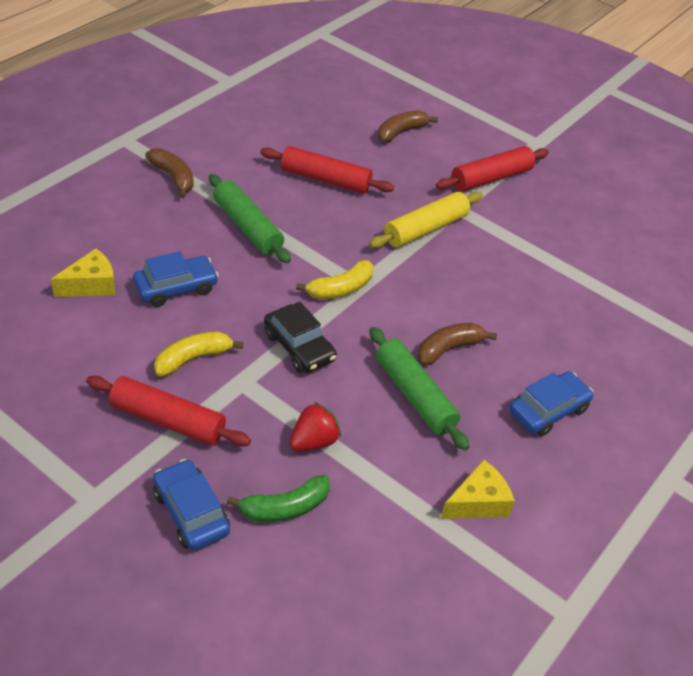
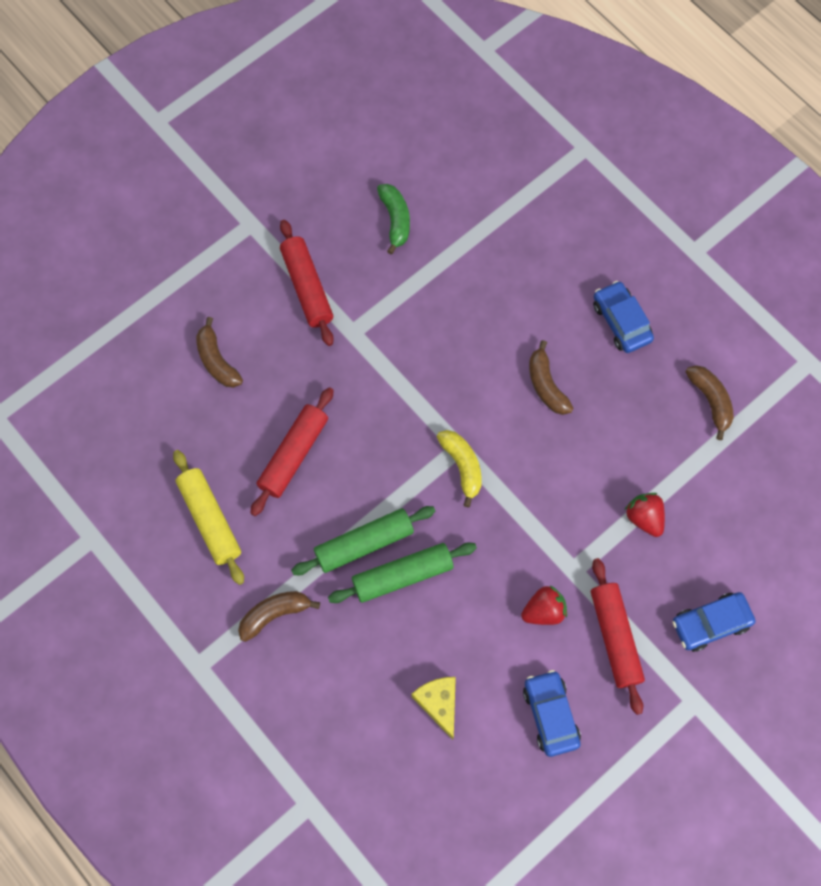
camera: 75 degrees left, 25 degrees up
(167, 420) = (615, 637): red rolling pin -> red rolling pin turned 45 degrees counterclockwise
(176, 288) = (449, 621): blue car -> blue car (550, 715)
(193, 359) = (544, 611): yellow banana -> red strawberry
(284, 508) = (709, 550): green banana -> green banana (395, 220)
(299, 347) = (535, 515): black car -> none
(414, 395) = (598, 426): green rolling pin -> green rolling pin (402, 575)
(426, 229) = (382, 370): yellow rolling pin -> yellow rolling pin (210, 519)
(477, 502) = (710, 401): yellow cheese -> brown banana

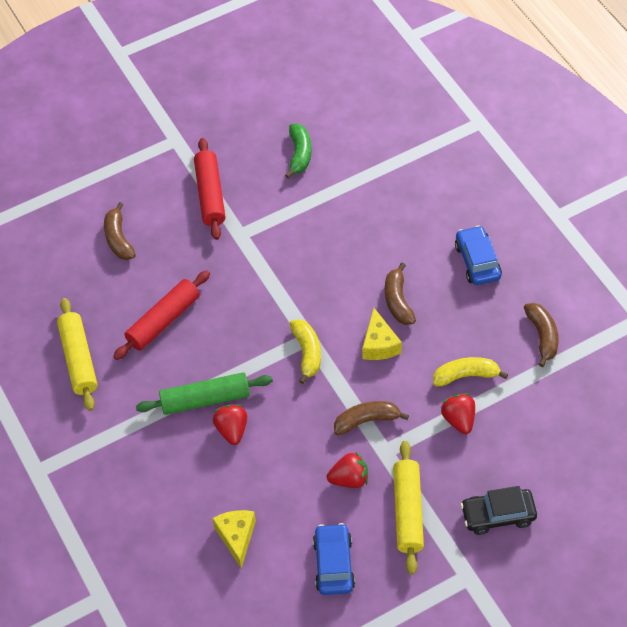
camera: 15 degrees right, 15 degrees down
(274, 614) = (113, 442): brown banana -> brown banana (367, 420)
(402, 575) = (232, 430): green rolling pin -> red strawberry
(538, 442) = (379, 344): none -> yellow cheese
(615, 637) = (408, 511): red rolling pin -> yellow rolling pin
(640, 463) = (466, 376): none -> yellow banana
(710, 623) = (498, 515): blue car -> black car

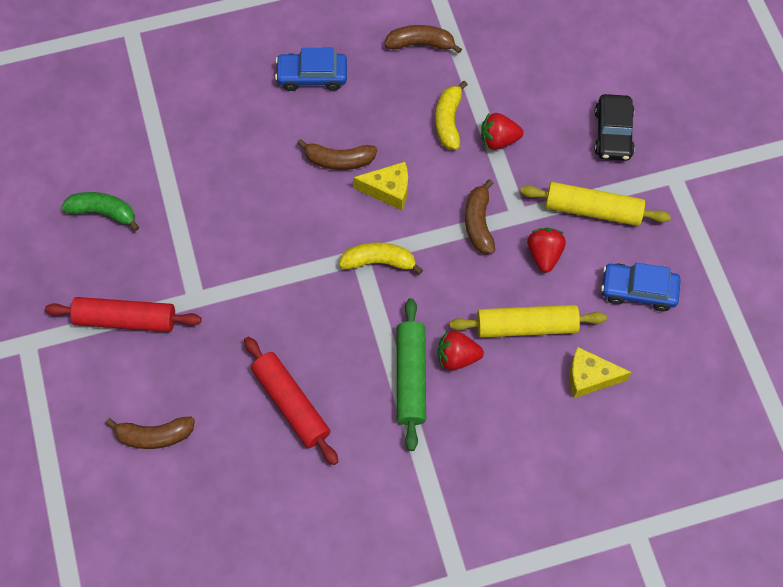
camera: 80 degrees left, 10 degrees up
(79, 359) = (317, 509): yellow rolling pin -> yellow rolling pin (526, 326)

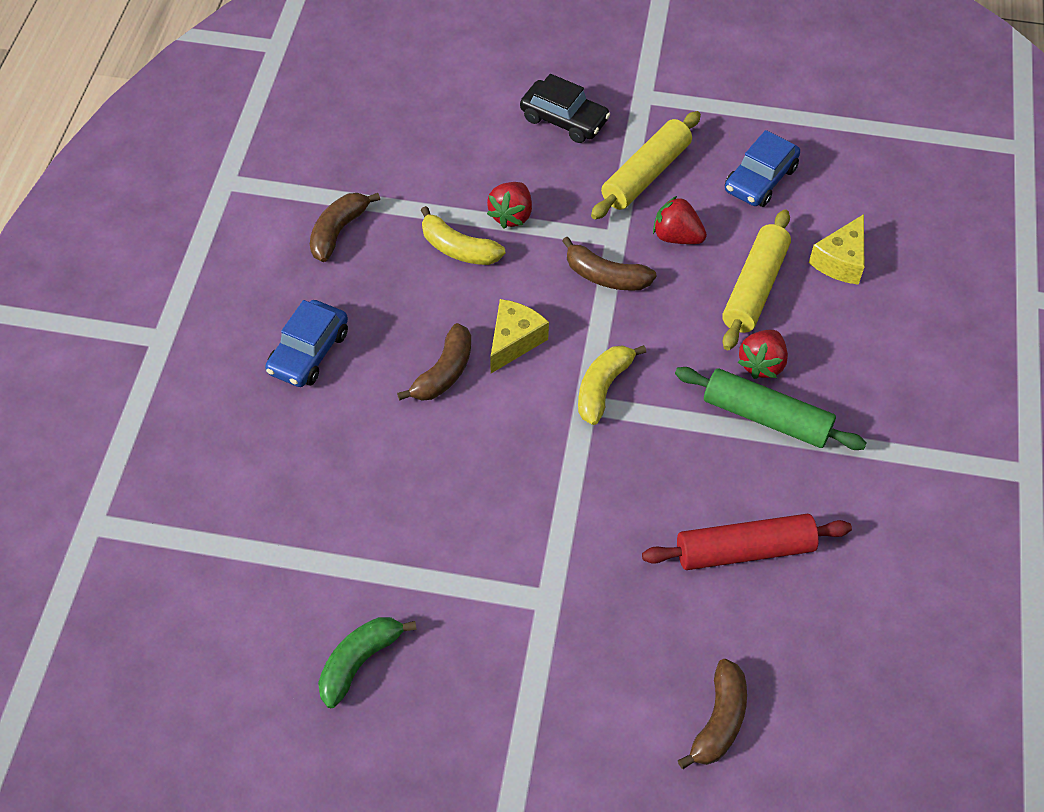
camera: 65 degrees left, 10 degrees down
(126, 319) = (536, 694): red rolling pin -> none

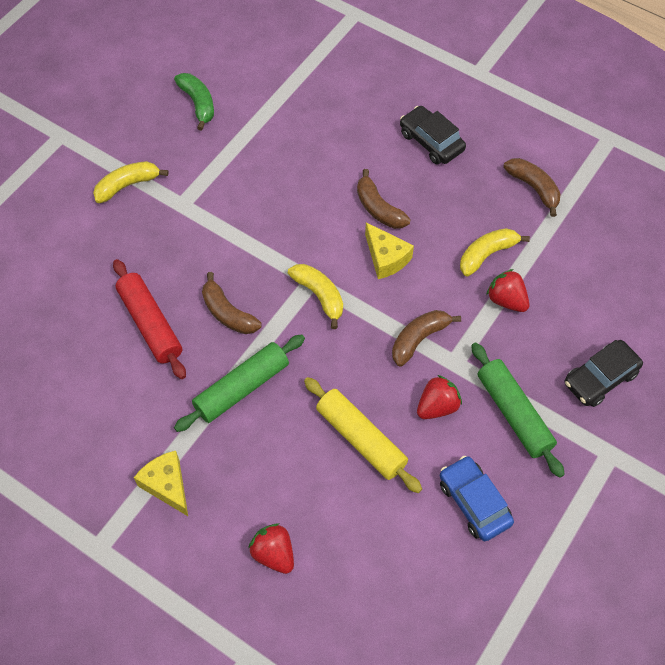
camera: 115 degrees right, 5 degrees up
(308, 352) = (431, 141): blue car -> black car
(552, 686) = (127, 185): none -> yellow banana
(645, 174) = (514, 413): yellow rolling pin -> green rolling pin
(719, 721) = (53, 258): brown banana -> brown banana (228, 313)
(744, 550) = (150, 324): red rolling pin -> red rolling pin turned 45 degrees counterclockwise
(761, 364) = (288, 408): red strawberry -> red strawberry (274, 553)
(840, 261) = (358, 521): yellow cheese -> yellow cheese (167, 485)

